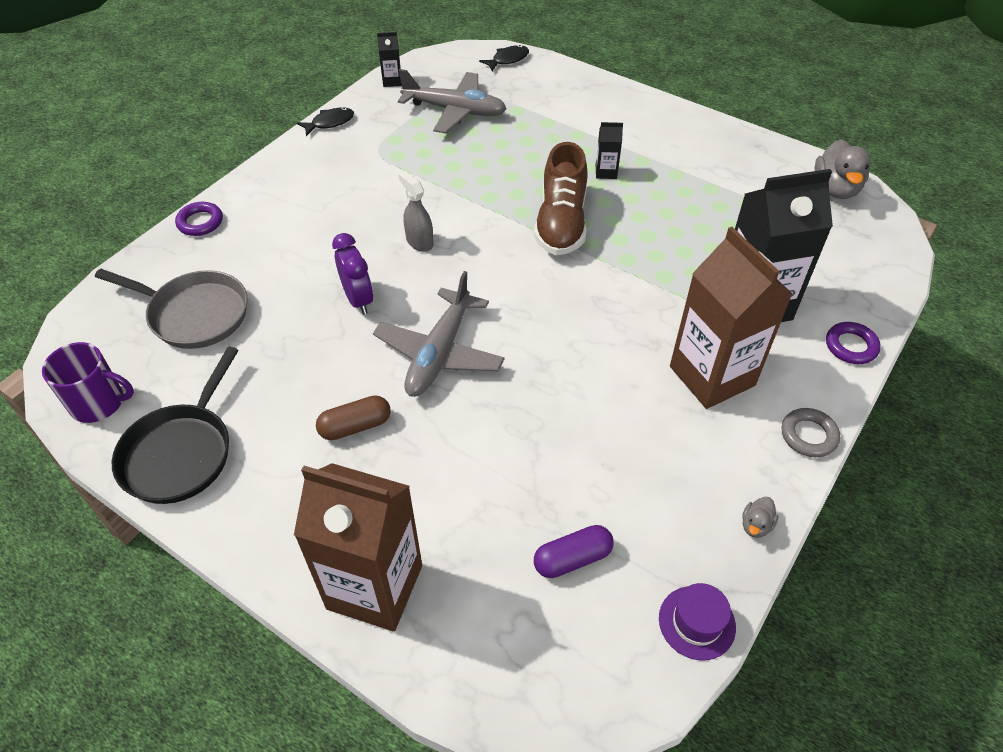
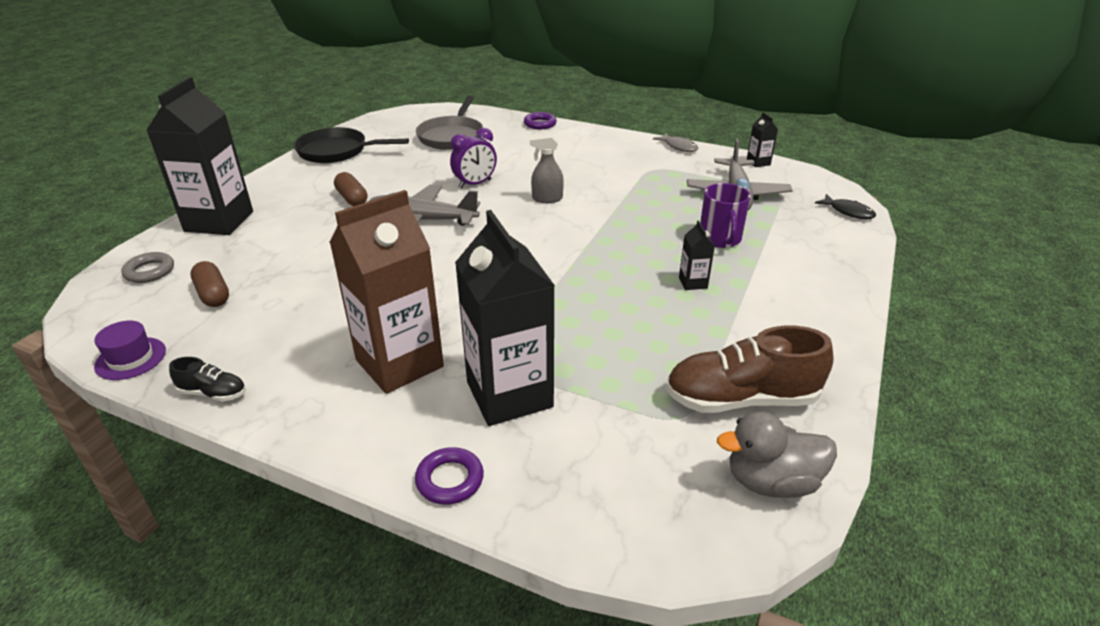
camera: 80 degrees right, 15 degrees down
(99, 403) = (377, 125): purple mug -> purple mug (720, 238)
(330, 123) = (679, 147): black fish -> grey fish
(375, 587) = (219, 221): brown carton -> black carton
(419, 242) = (547, 199): grey spray bottle -> grey spray bottle turned 135 degrees counterclockwise
(561, 223) = (598, 262): brown shoe -> brown shoe (741, 399)
(572, 558) = (213, 294): purple capsule -> brown capsule
(755, 525) = (213, 393): grey duck -> black shoe
(808, 435) = (314, 434): grey ring -> grey ring (149, 271)

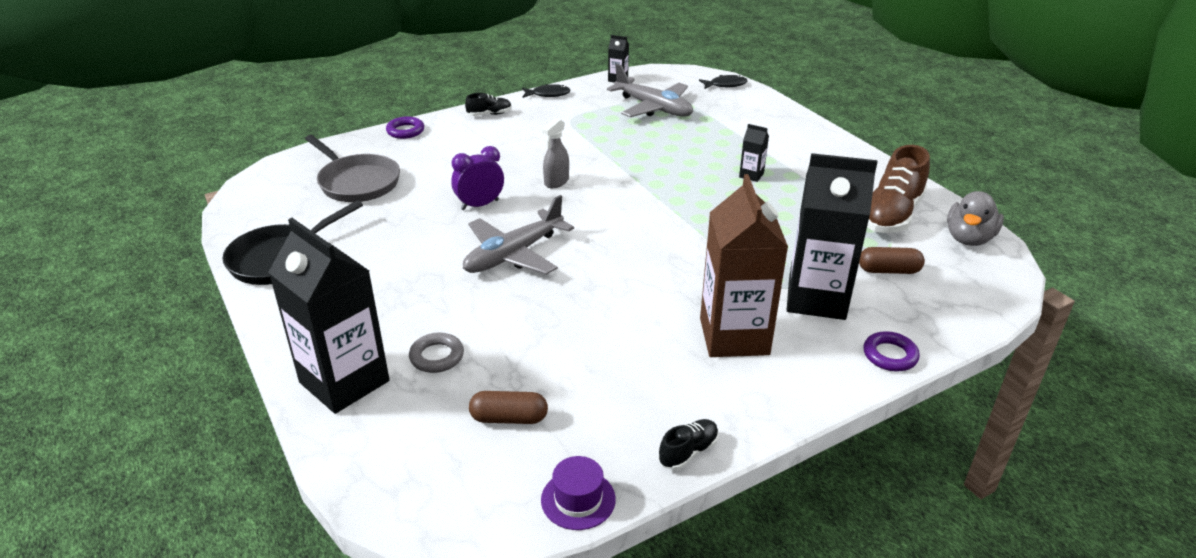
camera: 55 degrees left, 0 degrees up
(149, 271) = (403, 457): grey ring -> grey ring (437, 356)
(352, 198) = (413, 280): brown capsule -> brown capsule (888, 270)
(475, 184) = (480, 205): purple clock -> purple clock turned 120 degrees counterclockwise
(609, 139) = (489, 114): none -> black shoe
(679, 147) = (548, 94): grey fish -> black fish
(720, 238) = (706, 141): purple mug -> none

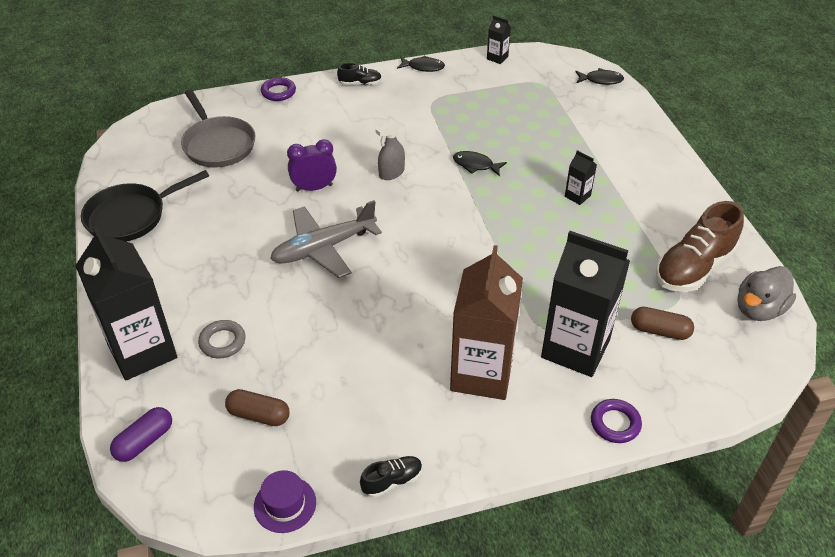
camera: 15 degrees right, 10 degrees up
(382, 470) = (144, 441): none -> purple capsule
(639, 164) = (475, 165): none -> black fish
(654, 108) = (517, 99): grey plane -> none

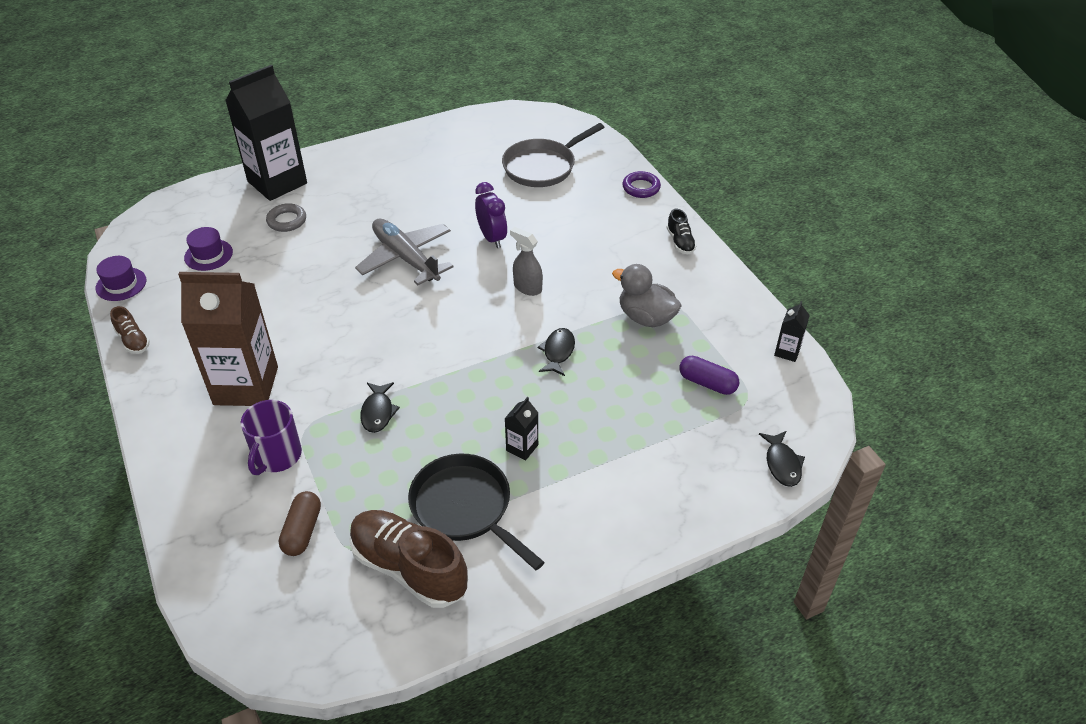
camera: 80 degrees right, 0 degrees up
(131, 216) = (432, 141): black pan -> black pan (465, 508)
(144, 441) = (188, 203): purple capsule -> purple capsule (707, 383)
(259, 415) = (208, 255): brown capsule -> purple hat
(392, 481) = (133, 340): black shoe -> brown shoe
(423, 67) = (735, 287): black fish -> black fish (378, 412)
(575, 348) = (277, 456): black carton -> purple mug
(615, 423) = (177, 492): purple ring -> none
(759, 309) = (340, 637): grey duck -> grey duck (646, 317)

